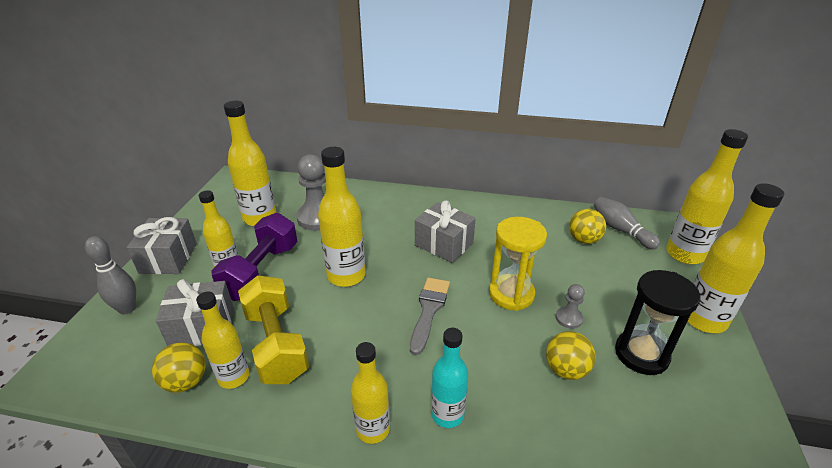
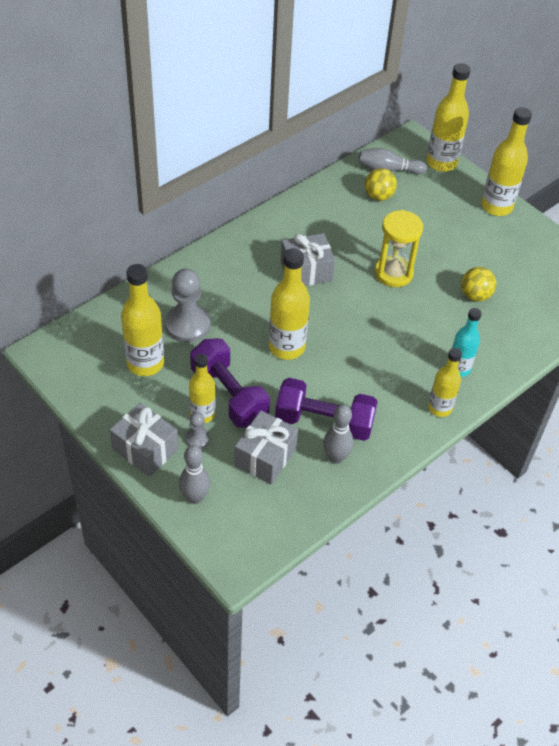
camera: 55 degrees left, 15 degrees up
(186, 382) = (316, 485): yellow ball -> none
(234, 377) = (336, 457): yellow bottle -> grey bowling pin
(276, 344) = (324, 422): yellow dumbbell -> purple dumbbell
(429, 310) = (368, 324): grey brush -> none
(568, 318) = (440, 263): grey pawn -> grey pawn (197, 439)
(641, 354) = (494, 255): black hourglass -> none

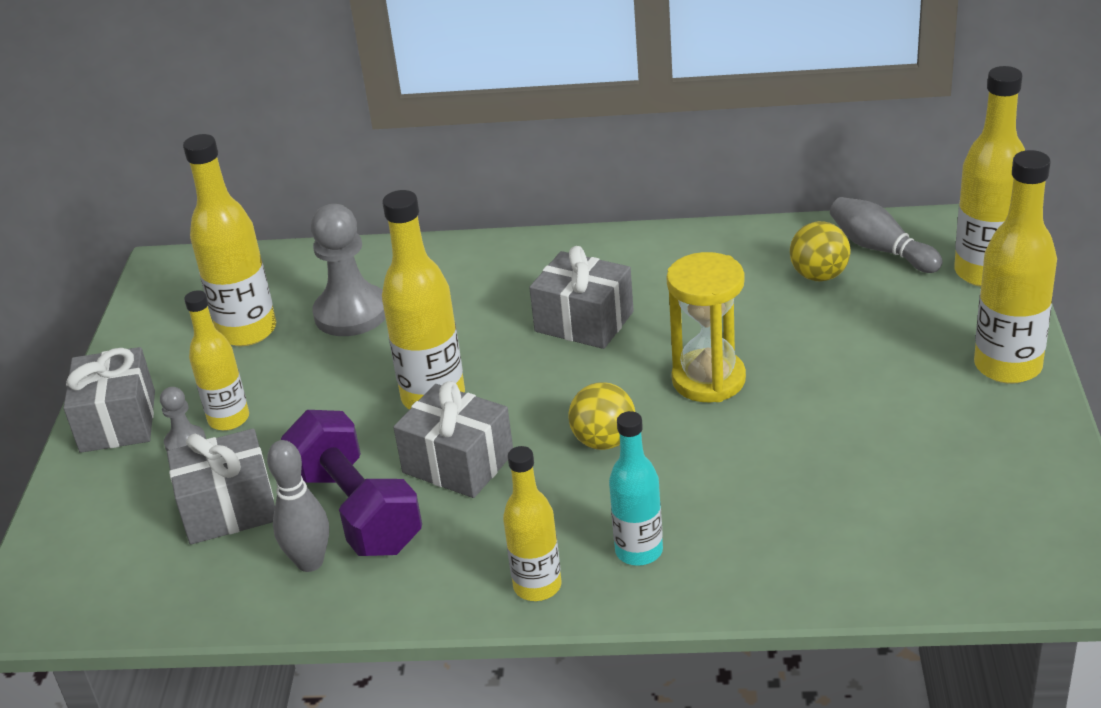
camera: 50 degrees right, 15 degrees down
(195, 497) = (92, 505): grey bowling pin -> none
(229, 395) = (288, 414): purple dumbbell -> none
(339, 373) = (458, 463): none -> grey gift
(475, 295) = (802, 468): yellow ball -> yellow ball (604, 441)

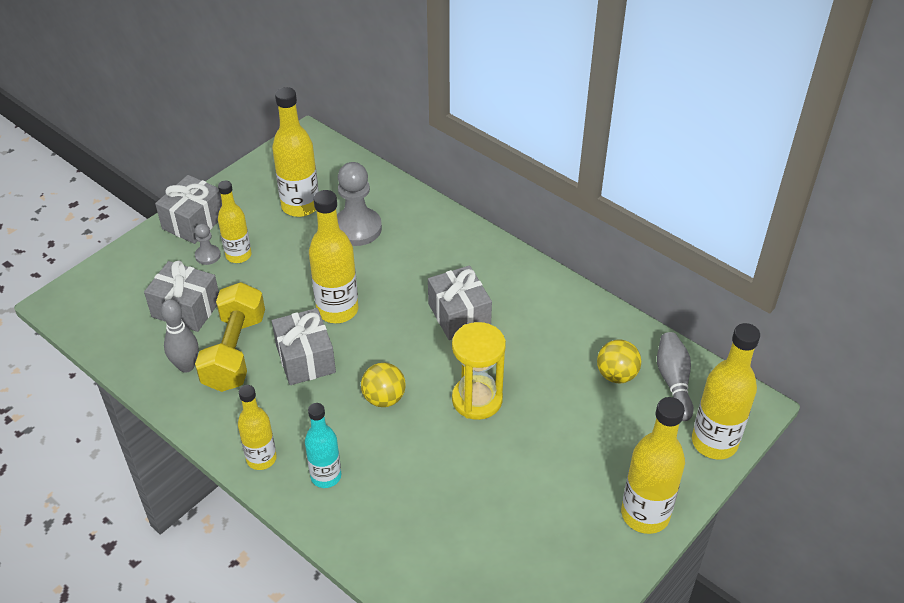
camera: 35 degrees right, 10 degrees up
(356, 510) = (234, 352): purple dumbbell -> yellow dumbbell

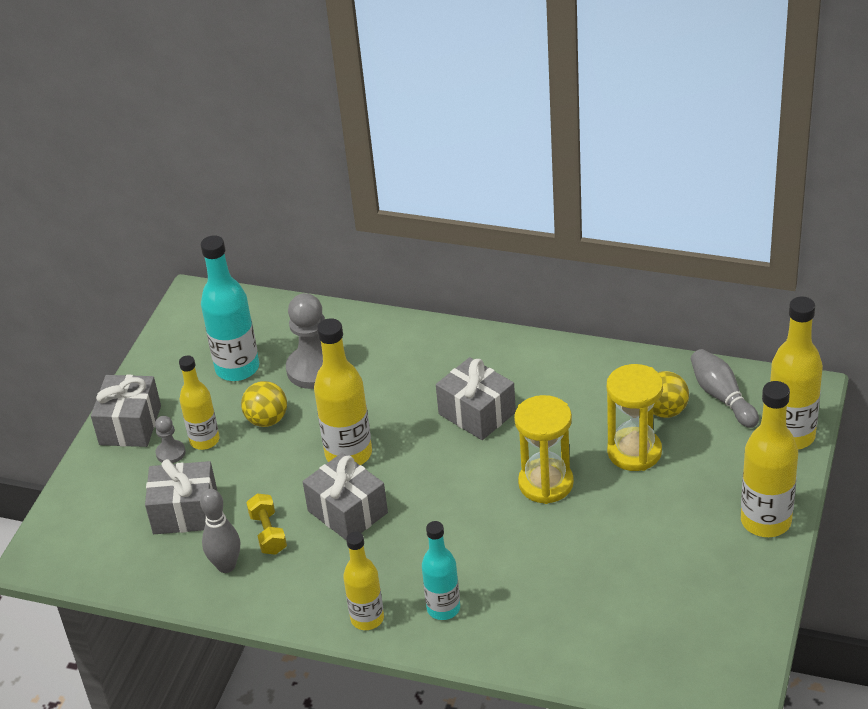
camera: 20 degrees left, 5 degrees down
(234, 352) = (268, 533): yellow dumbbell -> yellow dumbbell, size x0.52
(300, 206) = (237, 368): yellow bottle -> turquoise bottle
(384, 398) = (453, 517): yellow ball -> yellow ball (267, 420)
(568, 402) = (634, 452): none -> yellow hourglass

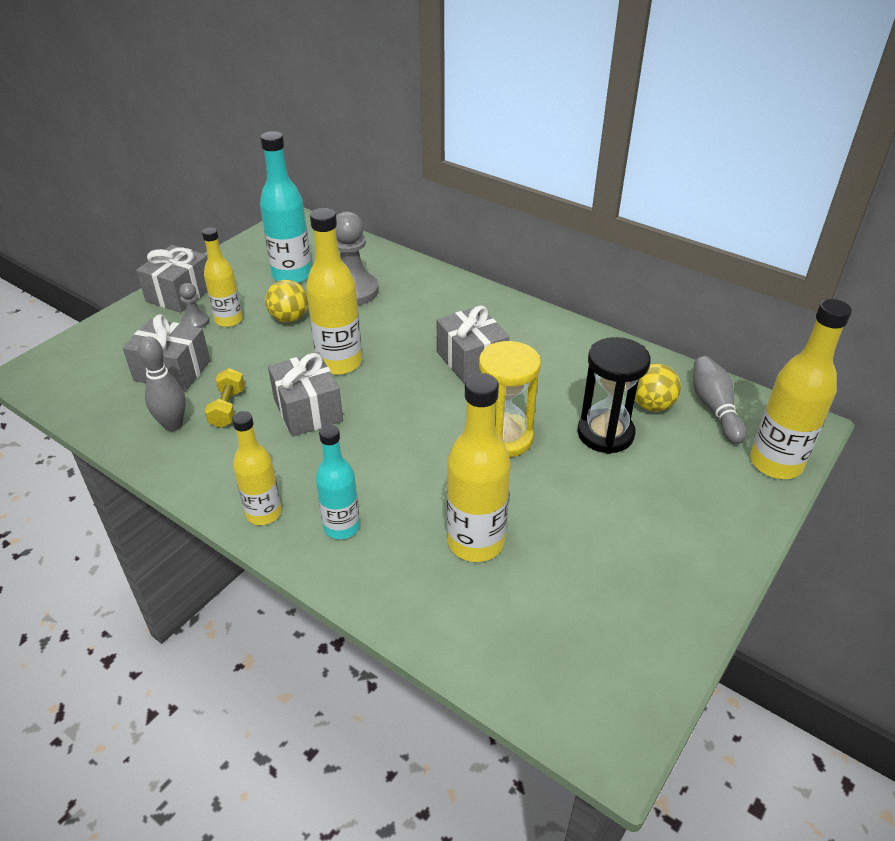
camera: 15 degrees right, 0 degrees up
(634, 452) = (605, 434): yellow hourglass -> black hourglass
(765, 521) = (720, 542): yellow bottle -> yellow bottle (475, 542)

